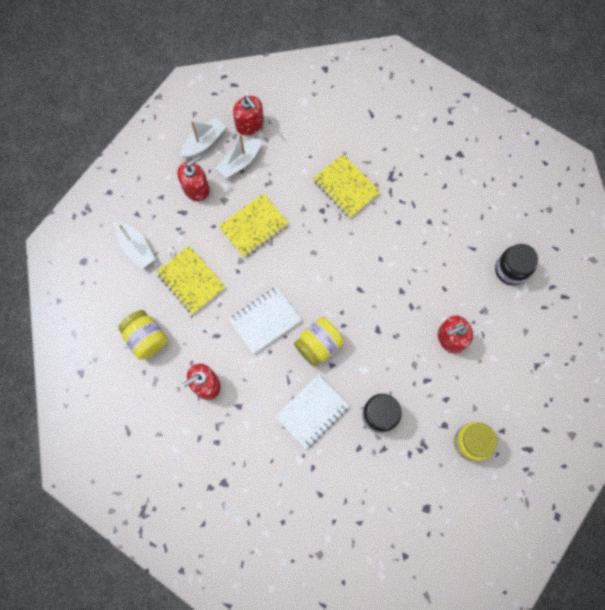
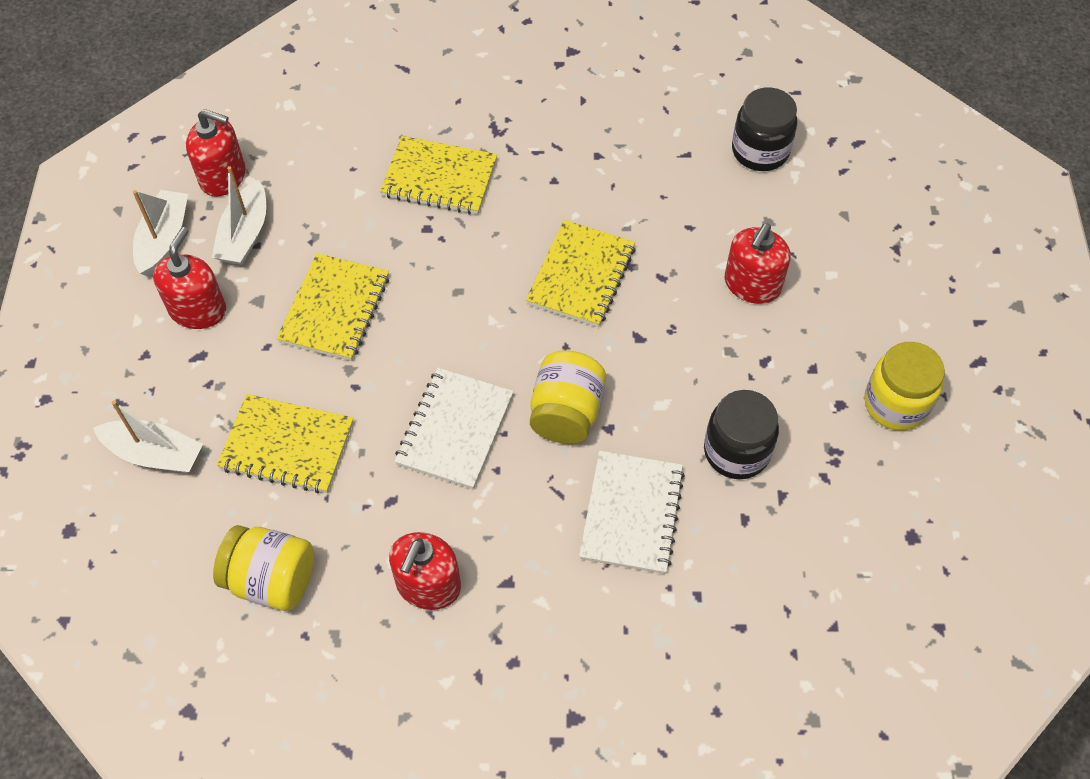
camera: 35 degrees left, 15 degrees down
(374, 281) = (581, 276): none -> yellow notebook

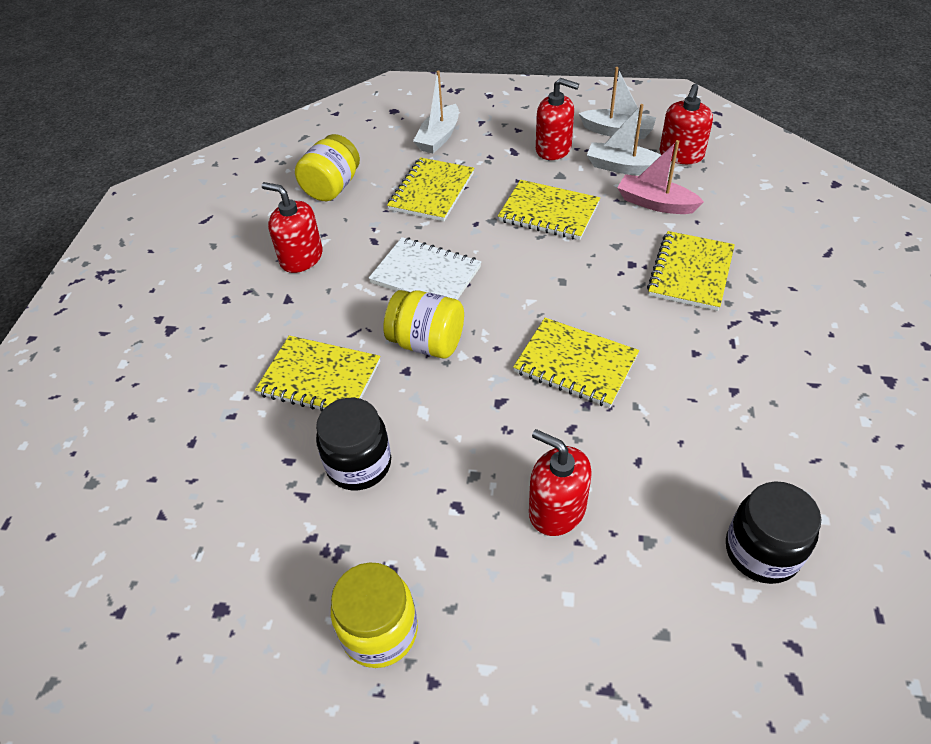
camera: 100 degrees right, 10 degrees down
(319, 204) = (655, 203): none -> pink boat
(632, 514) = (319, 378): white notebook -> yellow notebook

